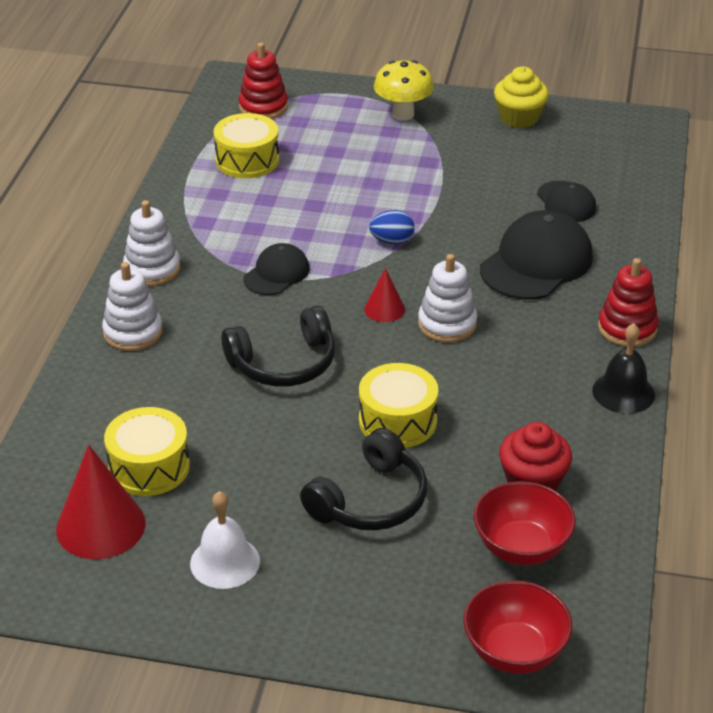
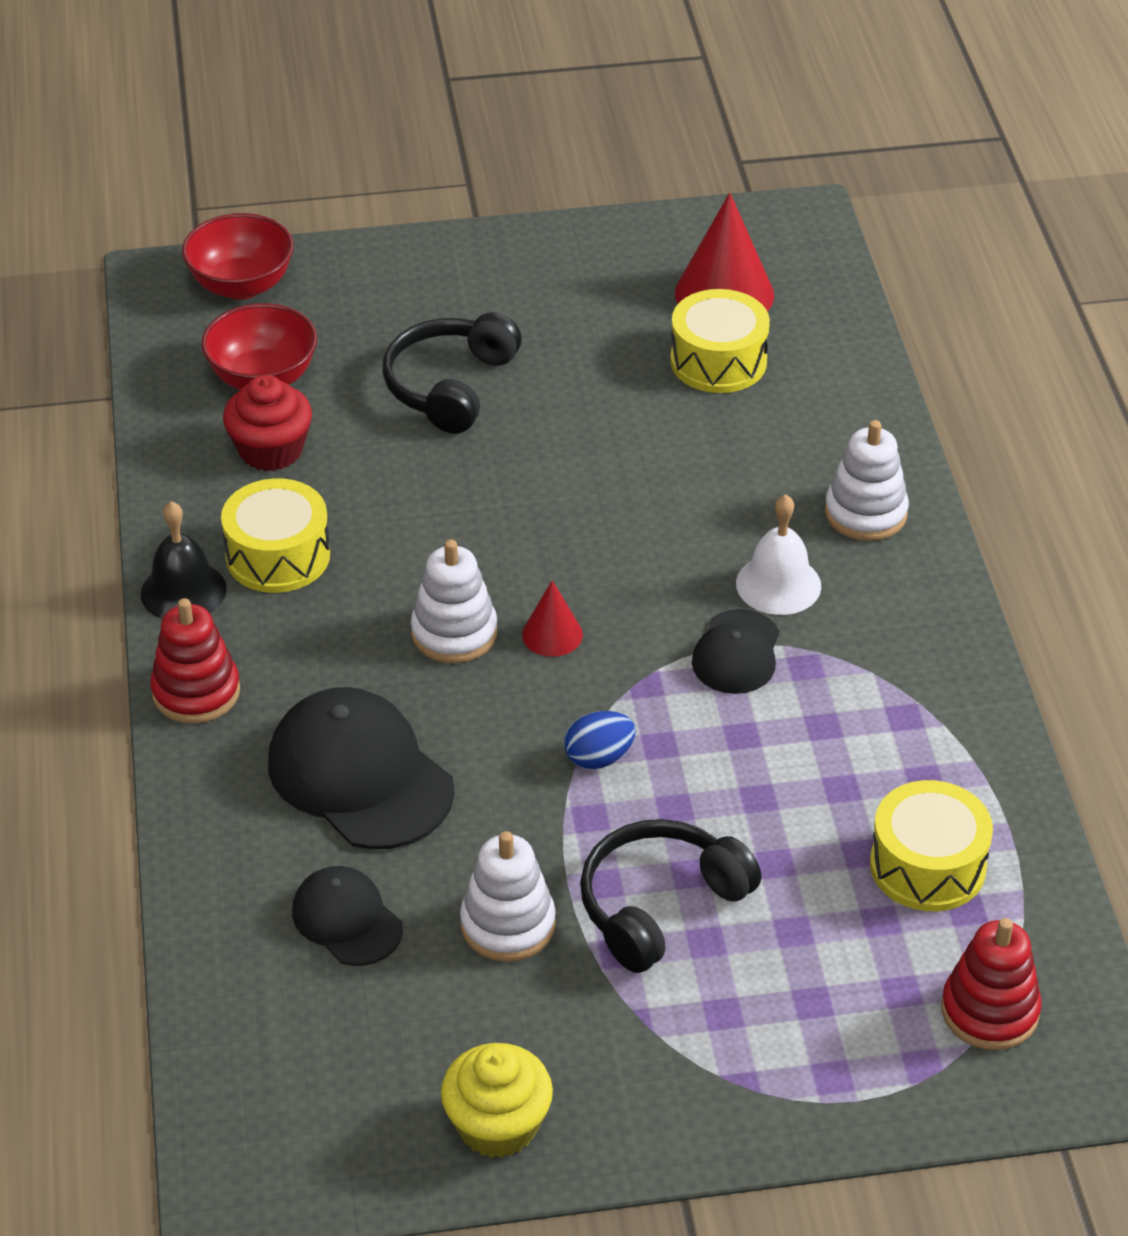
camera: 160 degrees right, 5 degrees up
(152, 269) = (916, 613): white stacking toy -> white stacking toy (508, 924)
(225, 562) = (572, 292): white bell -> white bell (778, 584)
(284, 363) = (643, 520): black headphones -> black headphones (660, 905)
(397, 421) = (460, 482): yellow drum -> yellow drum (278, 556)
(403, 114) = (722, 1068): yellow mushroom -> none
(536, 263) = (360, 775): black cap -> black cap turned 120 degrees clockwise

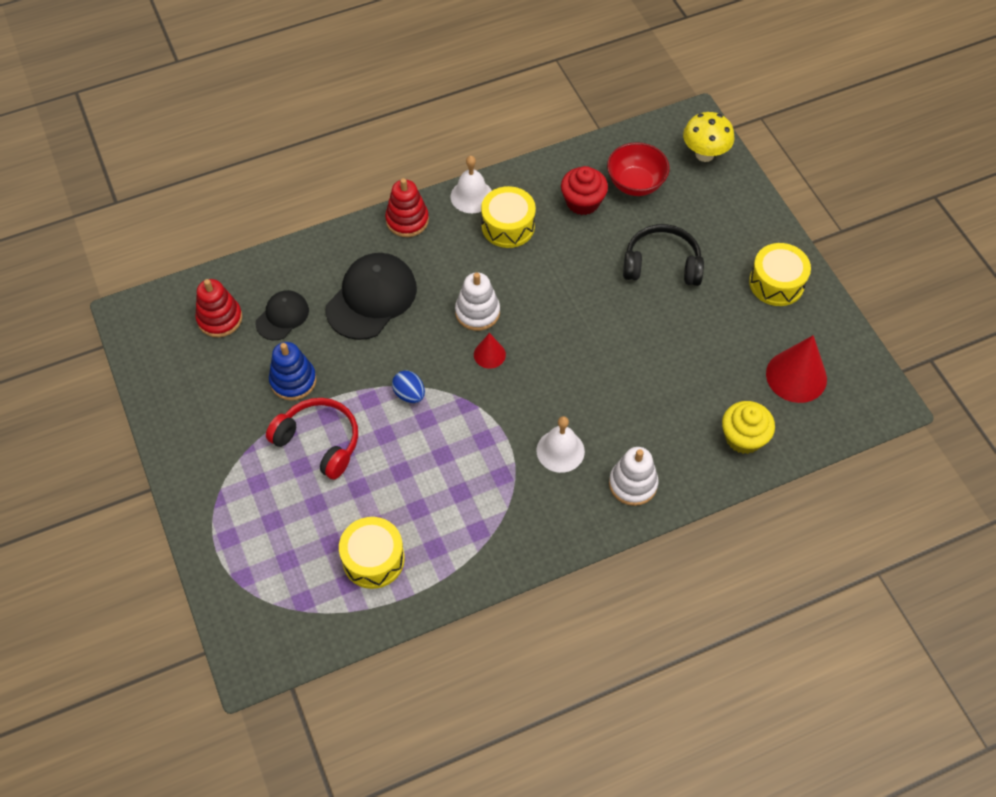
camera: 75 degrees right, 15 degrees up
(183, 591) = (471, 196): black bell -> white bell
(241, 285) = (704, 154): red bowl -> yellow mushroom
(497, 1125) = (176, 404): yellow cupcake -> yellow cupcake (743, 437)
(508, 924) = (293, 380): white stacking toy -> blue stacking toy
(660, 905) = (319, 441): black headphones -> red headphones
(718, 361) = (734, 385): yellow drum -> yellow drum (776, 283)
(736, 653) = (502, 441): black cap -> none
(989, 1011) = (282, 604): red stacking toy -> red stacking toy (220, 318)

